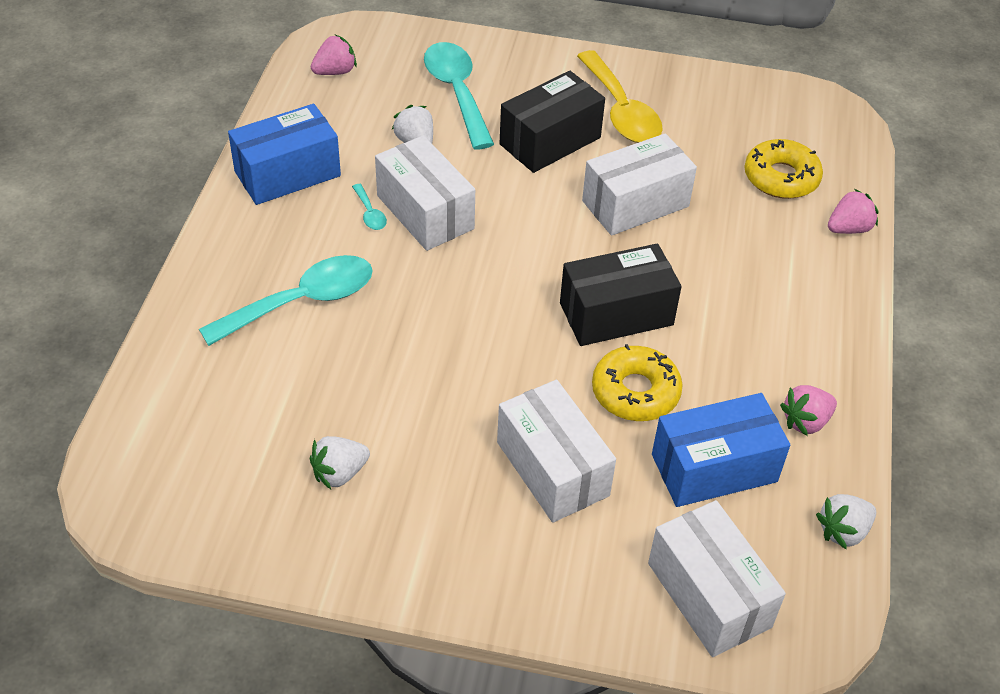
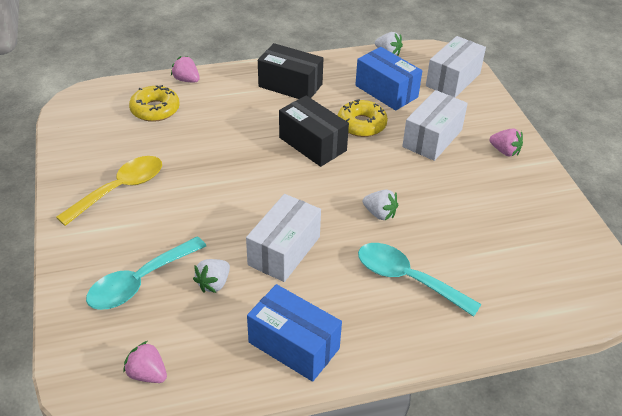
camera: 115 degrees left, 5 degrees down
(339, 473) = (505, 210): white strawberry -> white strawberry (379, 214)
(370, 213) = (304, 279): turquoise spoon -> none
(550, 141) = (173, 213): black box -> black box (290, 85)
(635, 204) = (214, 159): white box -> none
(805, 421) = (335, 71): pink strawberry -> pink strawberry (504, 151)

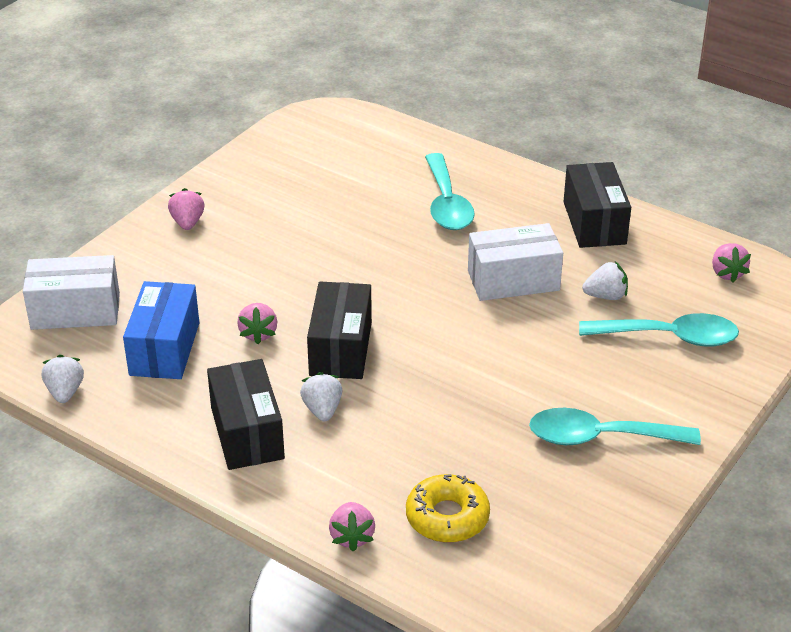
camera: 130 degrees left, 5 degrees down
(120, 189) = (601, 437): yellow spoon -> turquoise spoon
(294, 345) = (594, 223): blue box -> black box
(361, 124) = (258, 333): yellow donut -> pink strawberry
(379, 214) = (388, 253): white strawberry -> white strawberry (322, 410)
(432, 138) = (222, 275): white box -> none

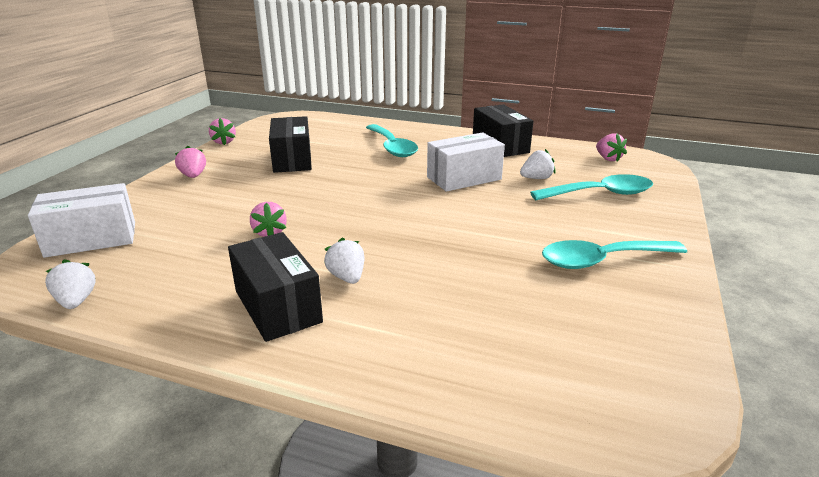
camera: 15 degrees left, 10 degrees down
(165, 349) = (182, 254): blue box -> none
(340, 349) = (346, 233): black box -> black box (292, 160)
(352, 537) = (423, 383): pink strawberry -> pink strawberry (224, 142)
(447, 517) = (511, 346): yellow donut -> none

